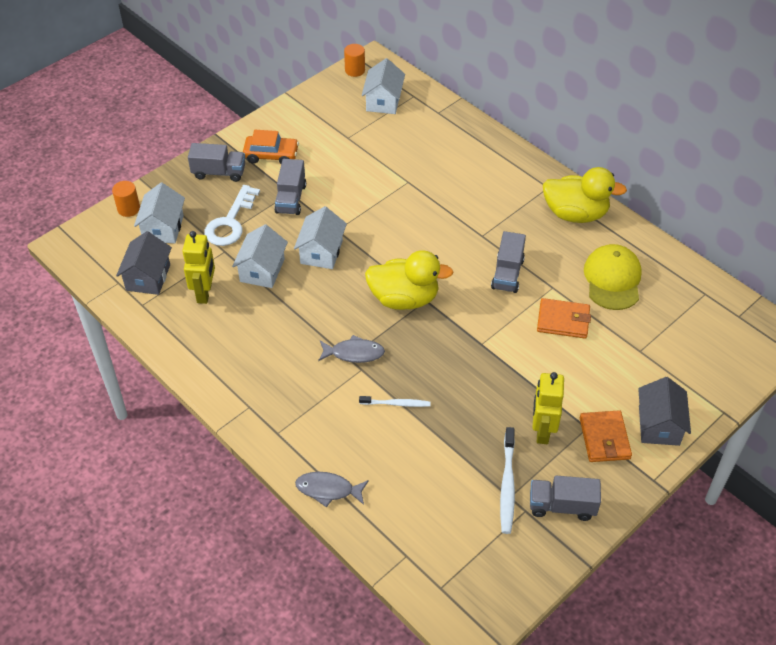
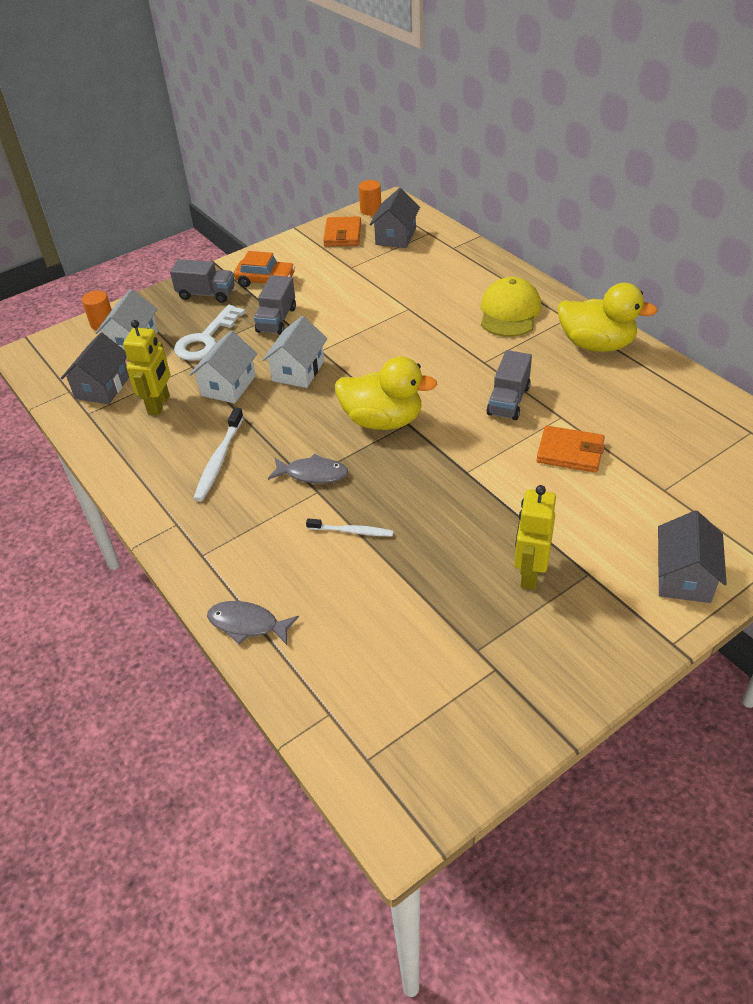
camera: 10 degrees right, 5 degrees down
(383, 101) = (395, 237): white house -> grey house
(507, 485) = (476, 635): white toothbrush -> white toothbrush (219, 460)
(562, 506) = (545, 667): grey truck -> none
(604, 438) = (610, 588): orange wallet -> orange wallet (342, 234)
(612, 279) = (635, 412): yellow cap -> yellow cap (509, 312)

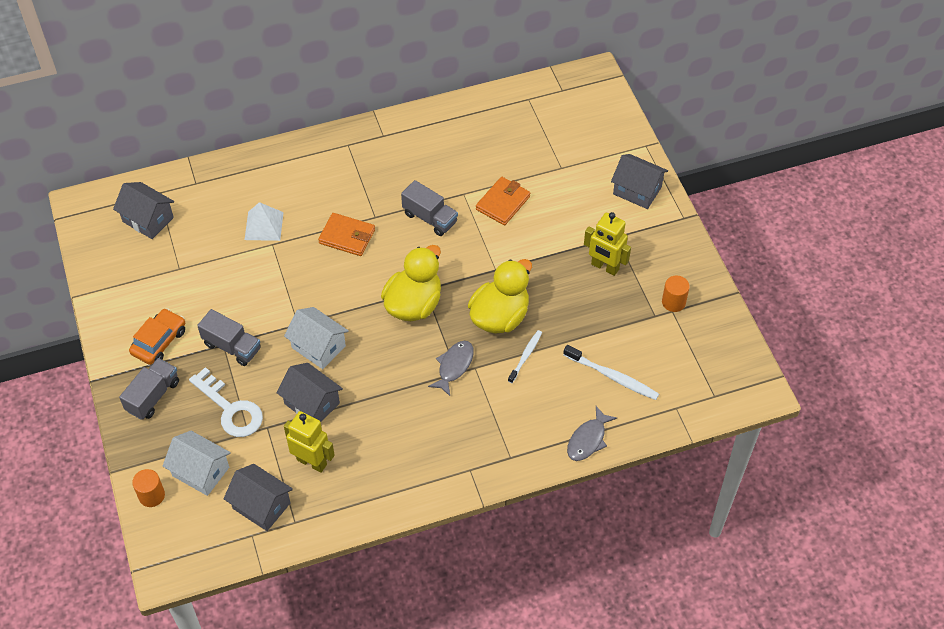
camera: 75 degrees left, 10 degrees up
(219, 460) = (408, 428): white toothbrush -> white toothbrush (612, 377)
(228, 386) = (312, 403): white house -> grey house
(342, 234) = (115, 260): orange wallet -> orange wallet (347, 236)
(370, 210) = (84, 225): orange cylinder -> orange cylinder (673, 302)
(427, 297) = (264, 226): none -> white pyramid
(509, 312) = (318, 178): yellow cap -> none
(596, 345) = (391, 140): yellow duck -> yellow duck (499, 316)

